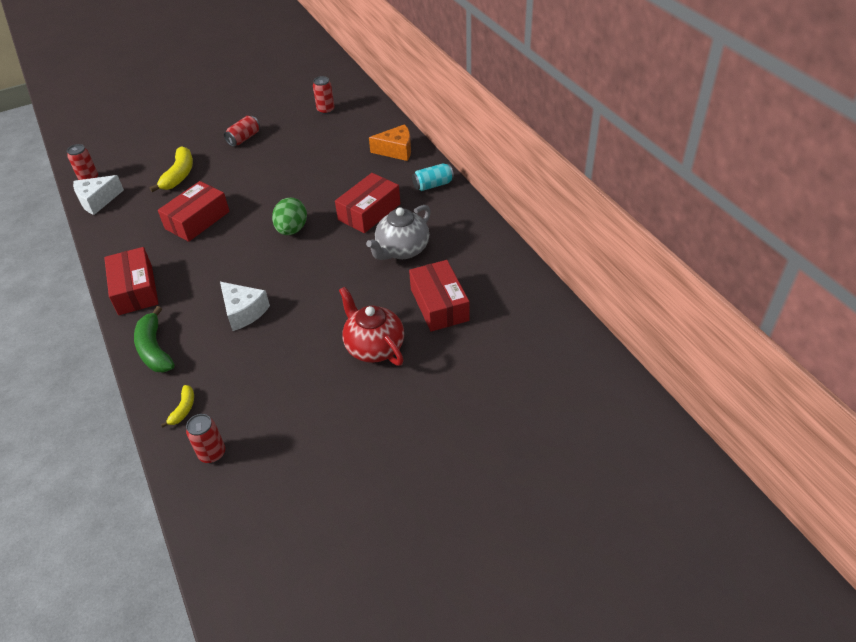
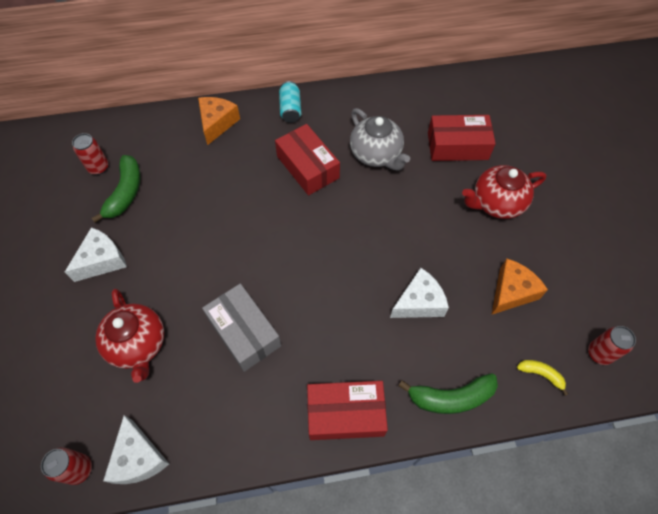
camera: 75 degrees left, 15 degrees up
(179, 175) = (138, 345): yellow banana -> red teapot
(197, 220) = (244, 332): red box -> grey box
(244, 138) = (102, 260): red can -> white cheese
(269, 375) = (511, 292): none -> orange cheese
(292, 230) = (306, 238): green egg -> none
(307, 129) = (125, 192): none -> green banana

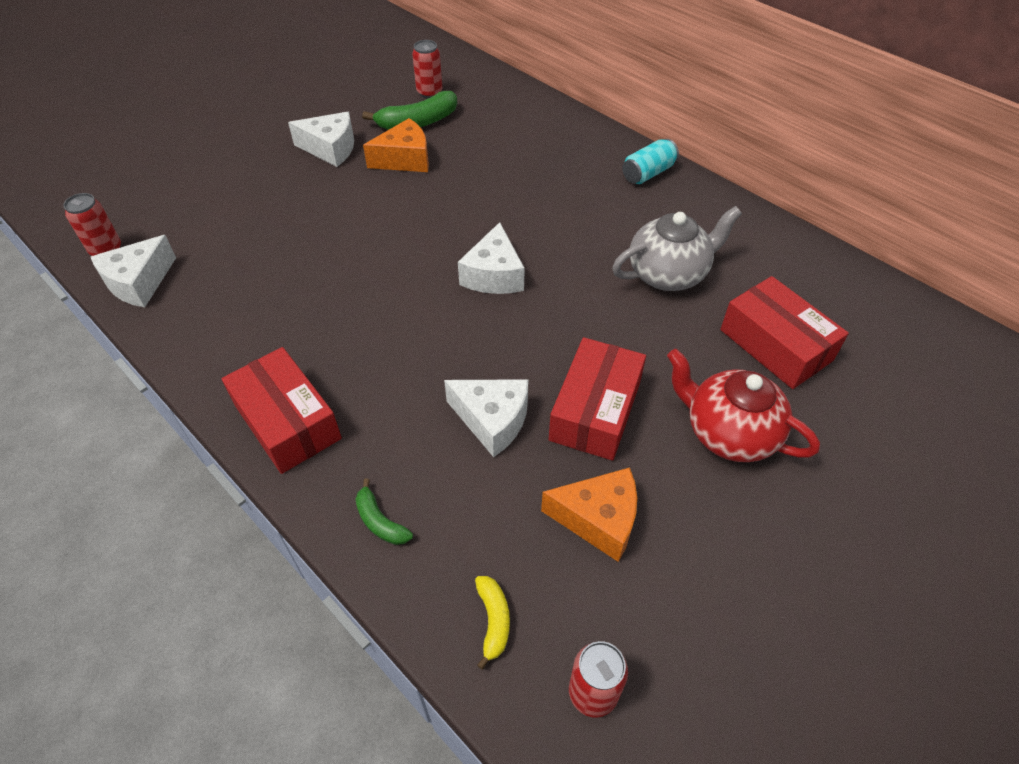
camera: 55 degrees right, 10 degrees down
(138, 345) = (258, 219): red teapot -> none
(217, 123) = (565, 133): orange cheese -> orange cheese (405, 159)
(244, 332) = (328, 285): grey box -> none
(308, 167) = (585, 226): red box -> red box (595, 410)
(310, 236) = (494, 275): none -> white cheese
(376, 155) = (668, 274): grey teapot -> grey teapot turned 135 degrees counterclockwise
(451, 397) = (380, 521): green banana -> green banana, size x0.55

